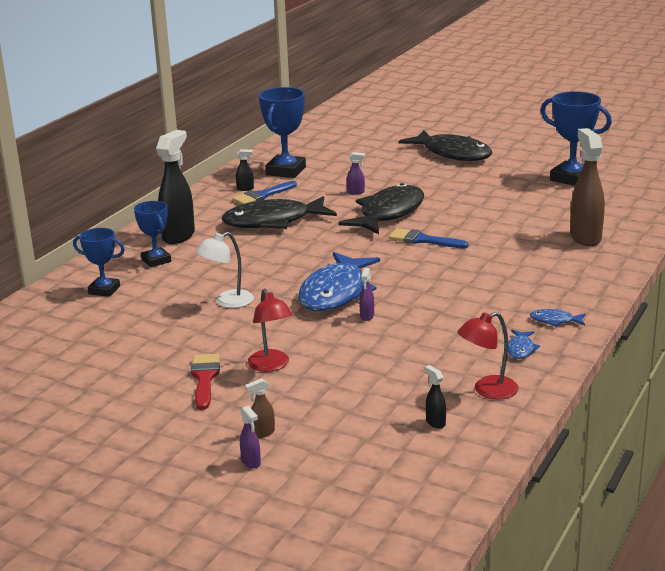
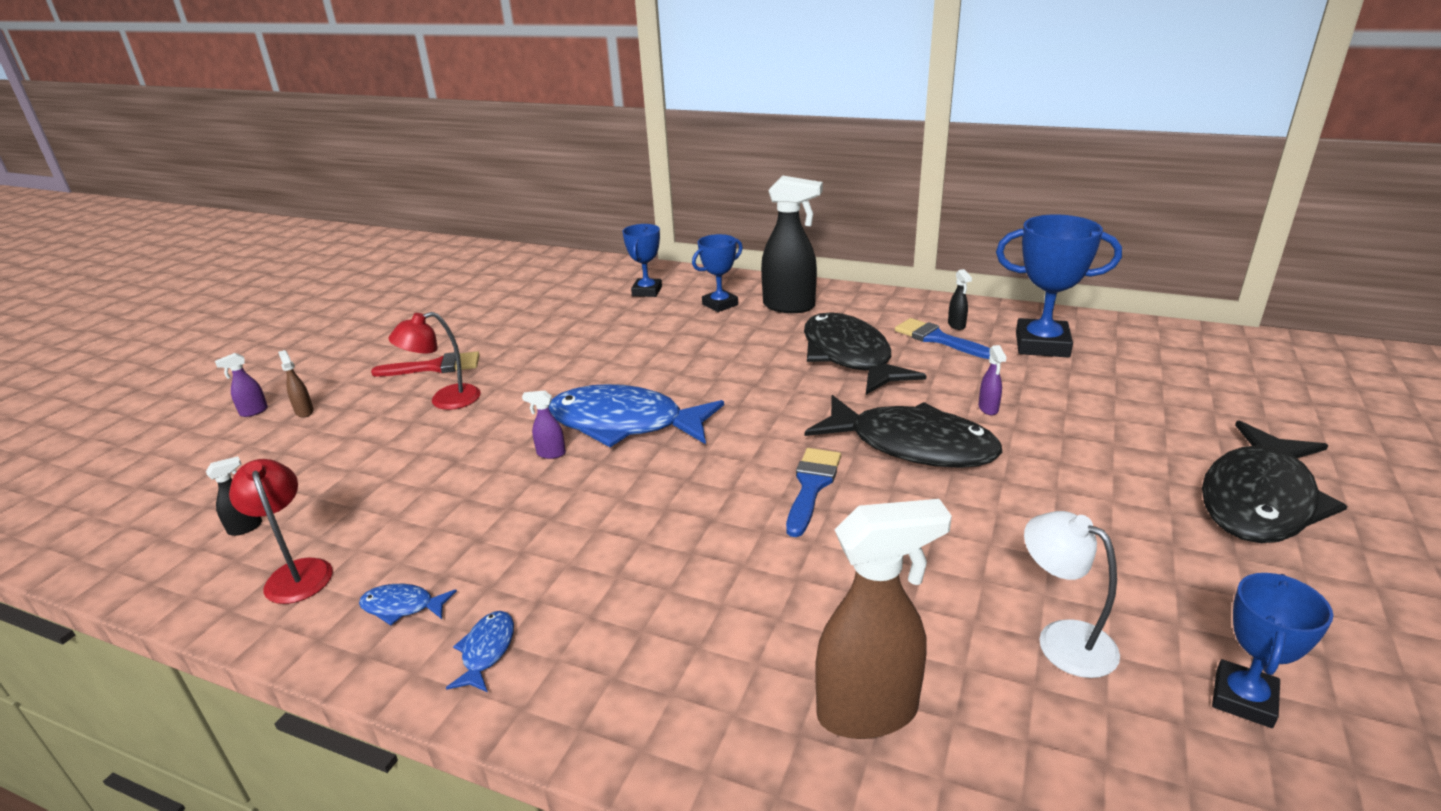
camera: 85 degrees right, 5 degrees up
(227, 302) = (609, 356): white lamp -> white lamp (1062, 639)
(571, 178) = (1243, 699): blue trophy -> blue trophy, size x0.62

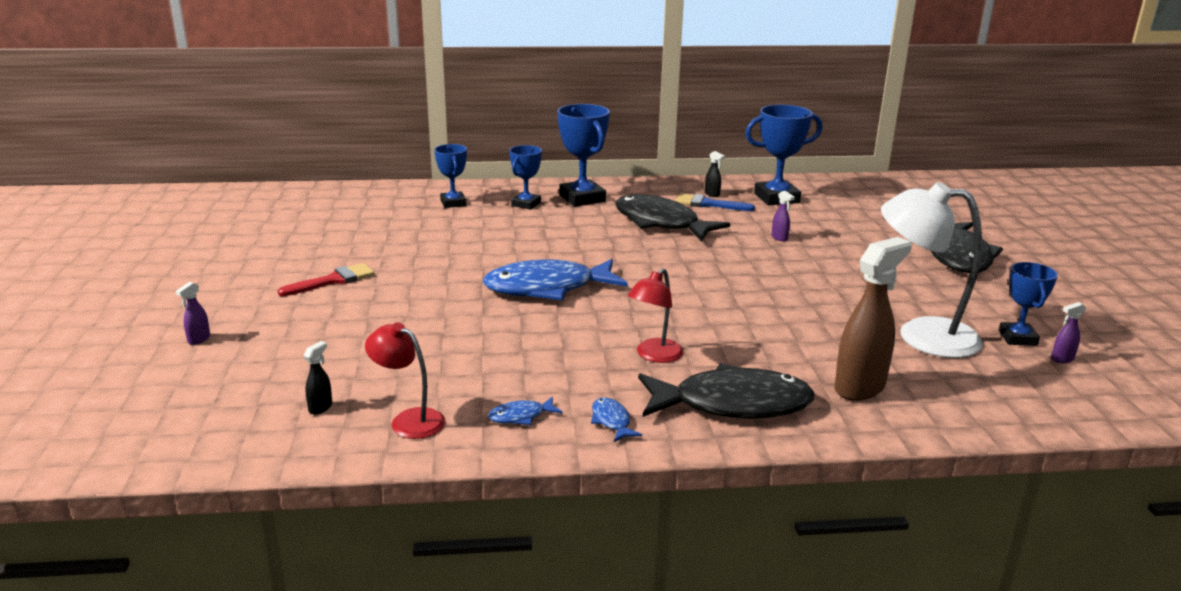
camera: 30 degrees left, 5 degrees down
(304, 411) = (252, 330): brown spray bottle -> none
(445, 400) = (377, 300): red lamp -> red lamp (654, 356)
(550, 454) = (514, 315): purple spray bottle -> purple spray bottle (1062, 359)
(790, 306) = (582, 198): black spray bottle -> blue trophy
(812, 486) = (717, 297): blue brush -> none
(912, 445) = (754, 265): black fish -> black fish (732, 404)
(1062, 639) = (921, 335): white lamp -> white lamp, size x1.75

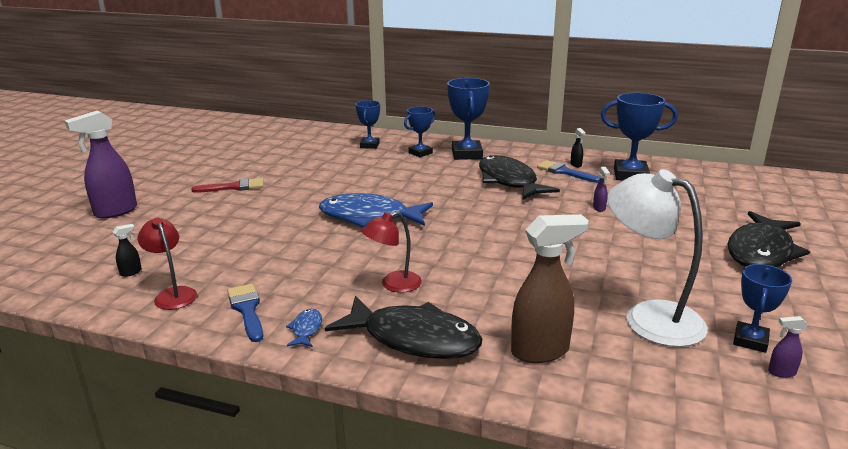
camera: 25 degrees right, 0 degrees up
(198, 339) = (115, 212): purple spray bottle -> purple spray bottle, size x2.36
(521, 416) = (247, 309): blue fish -> blue brush

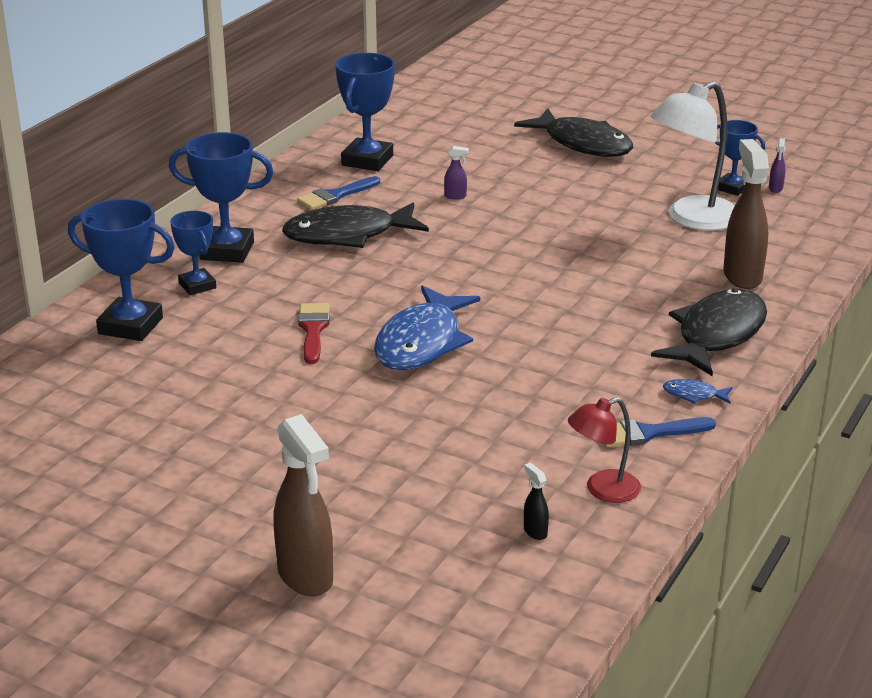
camera: 80 degrees left, 5 degrees up
(115, 212) = (306, 577): purple spray bottle -> brown spray bottle
(234, 187) = (253, 457): red brush -> red brush (313, 330)
(369, 145) = (130, 326): blue trophy -> blue trophy, size x1.62
(393, 285) = (609, 338): red lamp -> none
(576, 165) = (314, 185): black spray bottle -> none

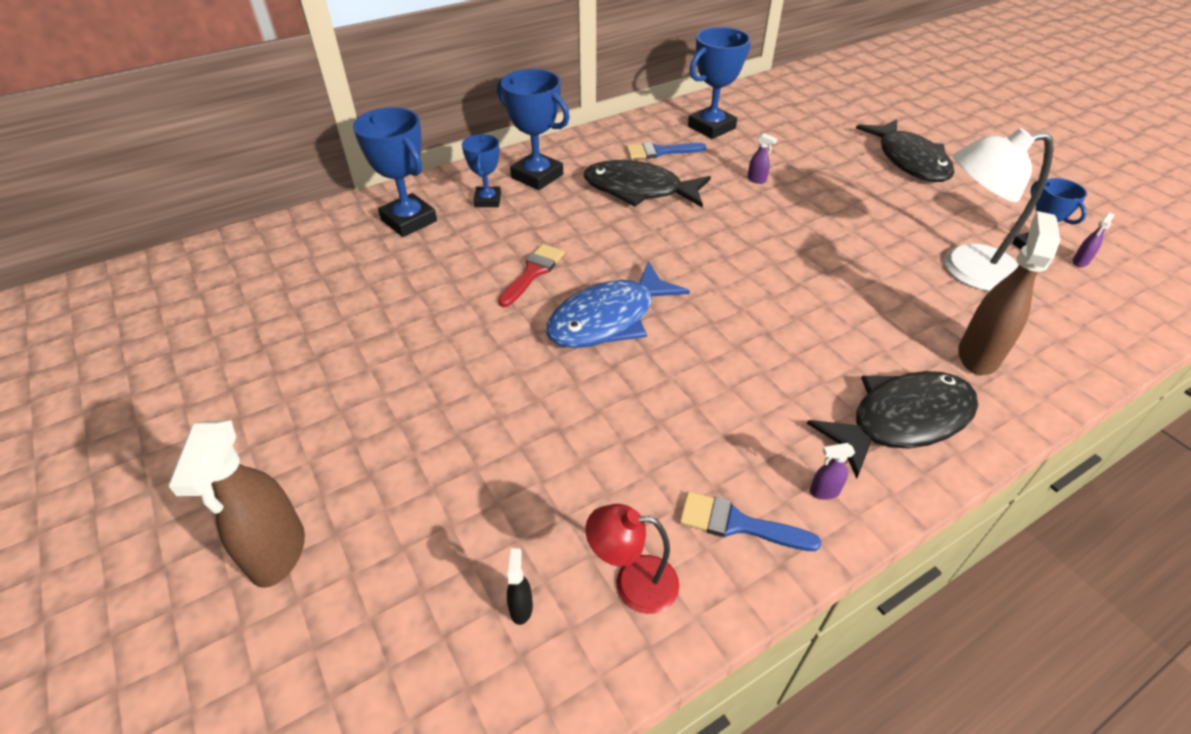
camera: 30 degrees right, 15 degrees up
(693, 395) = (823, 492): blue fish -> purple spray bottle

